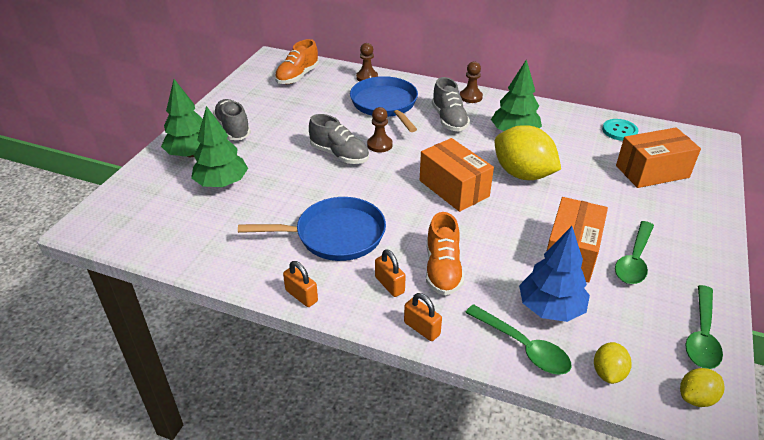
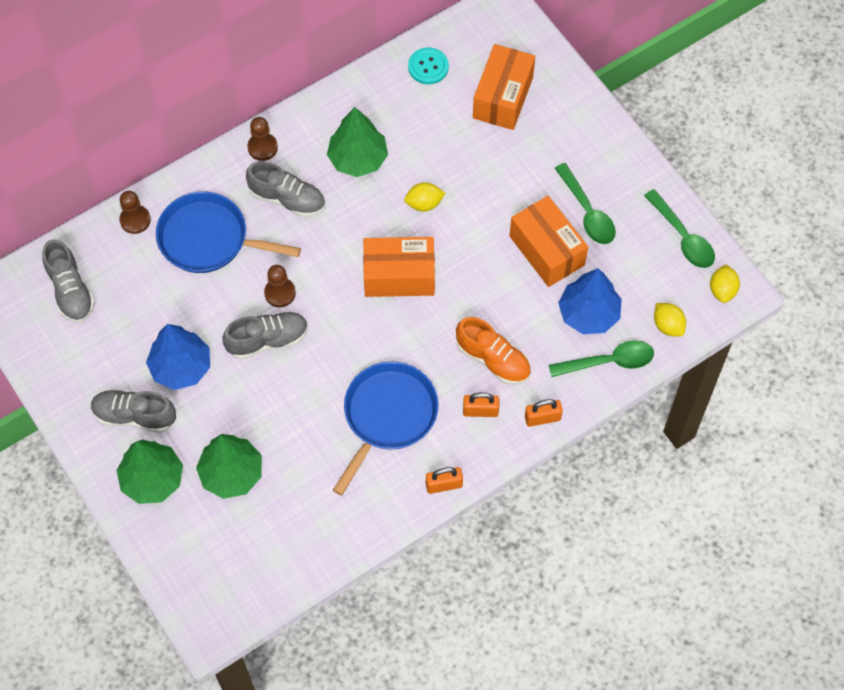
camera: 55 degrees left, 25 degrees up
(285, 131) = (181, 367): none -> blue tree
(297, 76) = (70, 291): orange shoe -> grey shoe
(522, 174) = (424, 203): yellow lemon -> yellow lemon, size x0.49

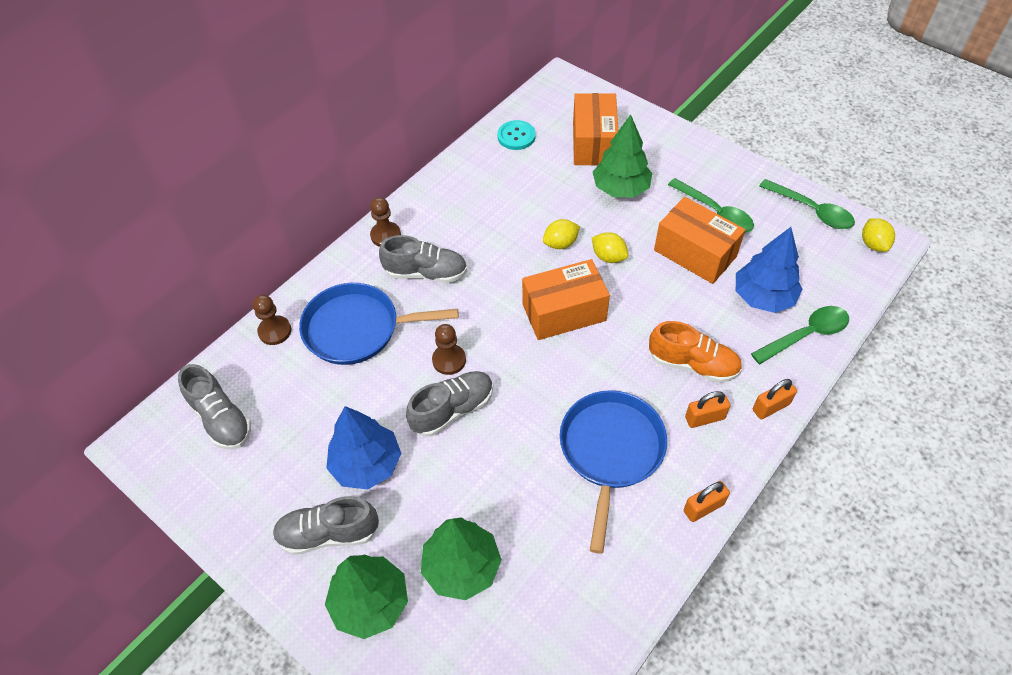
camera: 15 degrees left, 10 degrees down
(358, 159) = (481, 222): green tree -> green tree (620, 188)
(668, 325) = (842, 287): yellow lemon -> yellow lemon (608, 257)

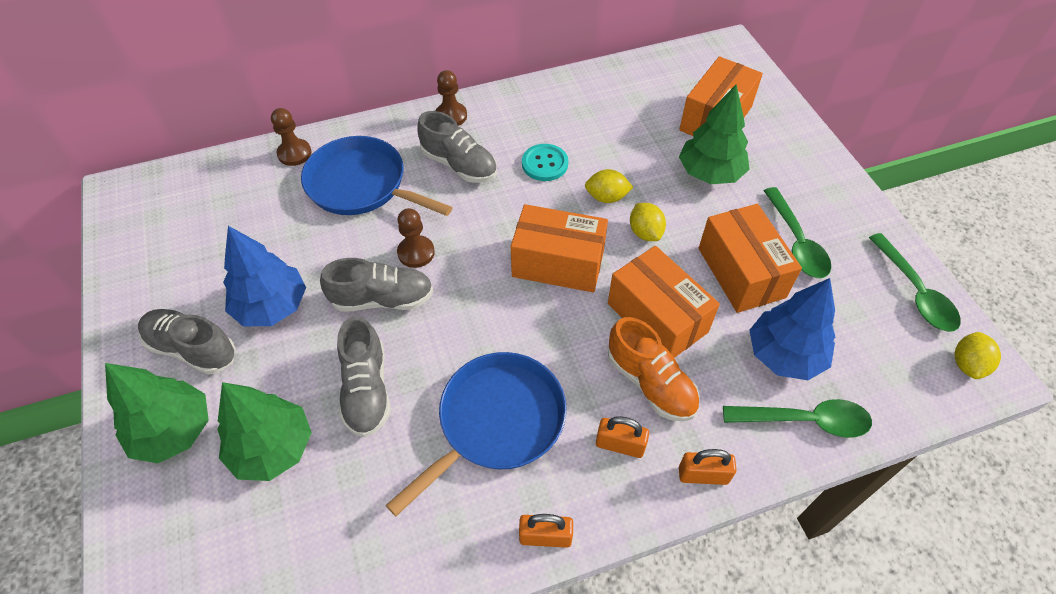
camera: 30 degrees right, 0 degrees up
(221, 419) = (195, 204): grey shoe -> grey shoe (366, 390)
(516, 136) = (642, 80): turquoise button -> turquoise button (544, 164)
(663, 315) = (657, 317): none -> orange box

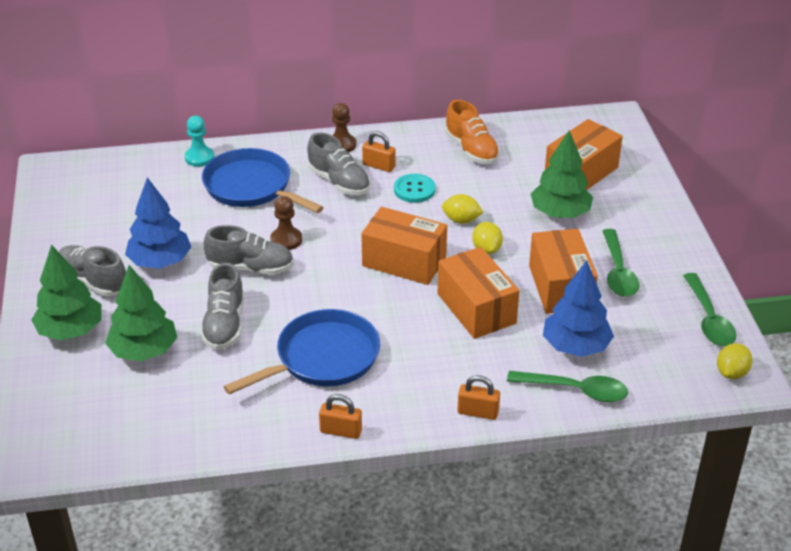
camera: 10 degrees right, 15 degrees down
(294, 153) = (199, 158): brown pawn -> turquoise pawn
(620, 445) = (417, 385): orange padlock -> orange padlock (379, 166)
(650, 383) = (455, 350): orange shoe -> orange shoe (471, 150)

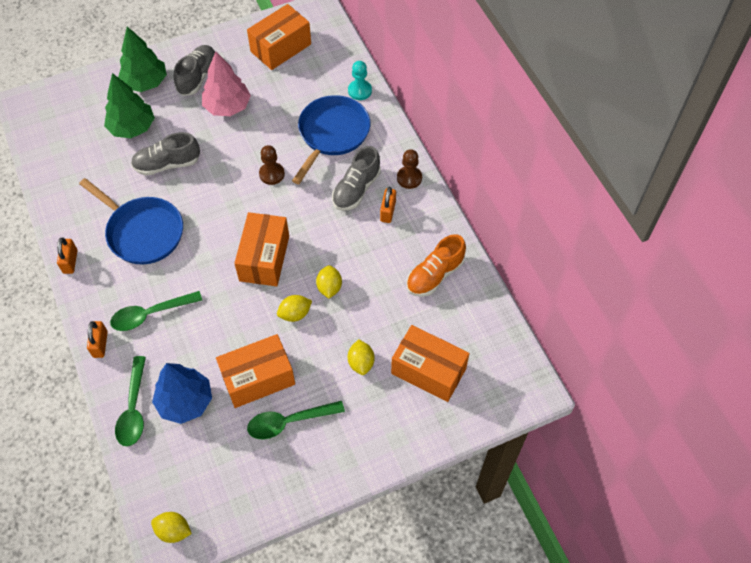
camera: 75 degrees right, 20 degrees up
(160, 262) = (227, 107): blue tree -> pink tree
(251, 268) = (233, 161): grey shoe -> none
(414, 189) = (362, 244): turquoise button -> none
(476, 308) = (218, 321): orange box -> orange box (281, 48)
(560, 213) = (361, 362): green tree -> yellow lemon
(709, 319) = (240, 506): green spoon -> green spoon (150, 314)

